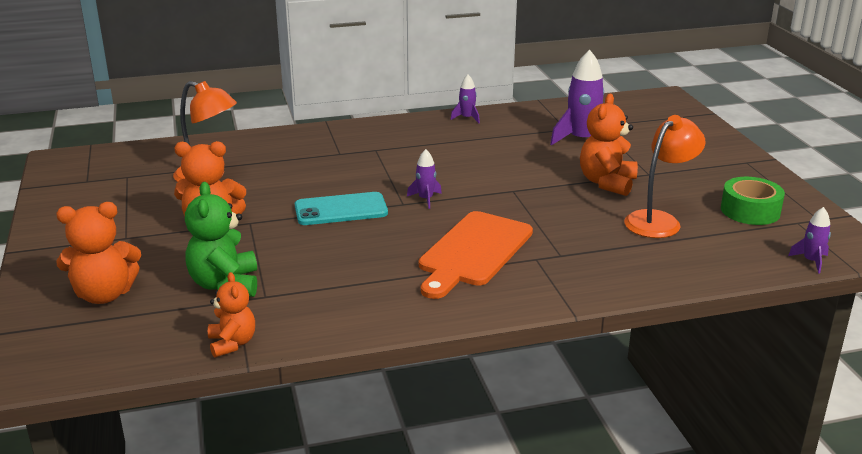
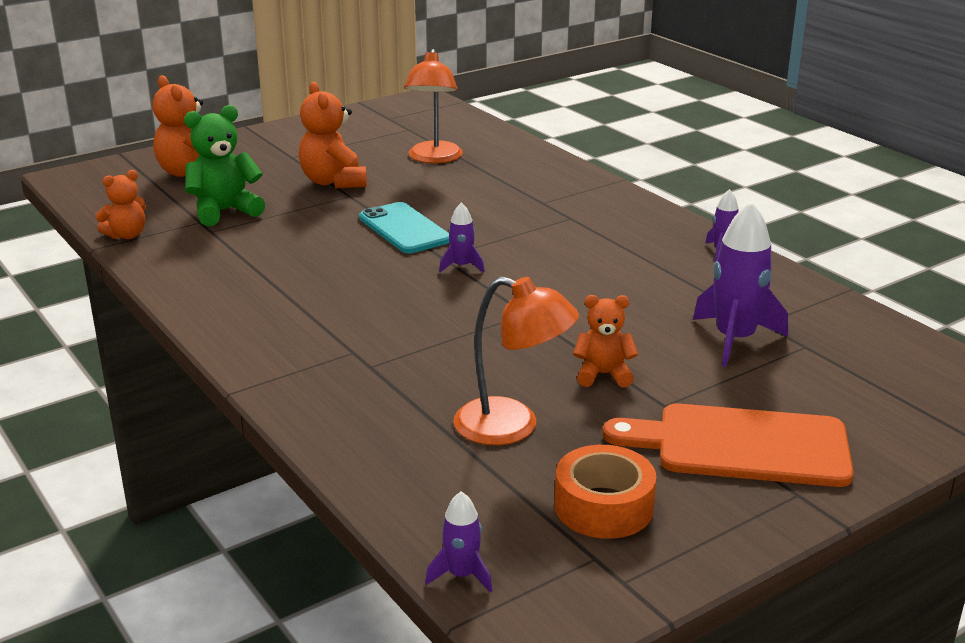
camera: 70 degrees right, 0 degrees up
(473, 252) = (348, 313): orange cutting board -> orange cutting board (741, 446)
(607, 183) = (603, 375): orange teddy bear -> orange teddy bear, size x0.64
(750, 211) = (603, 507): green tape -> orange tape

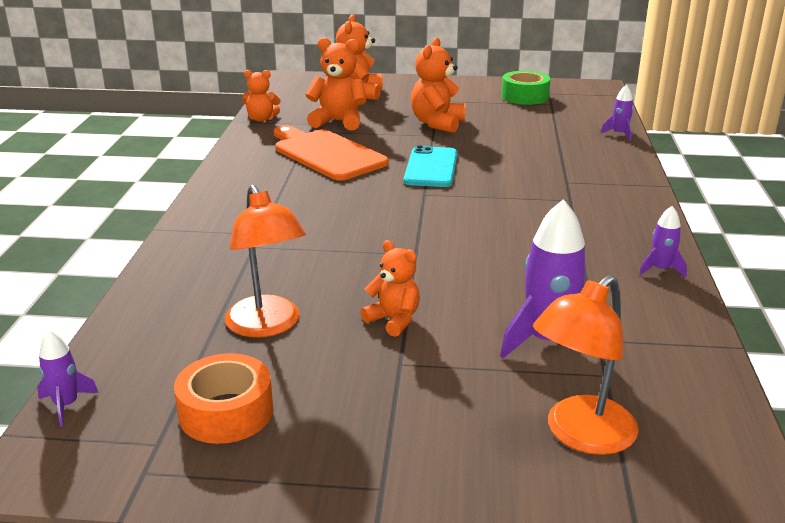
camera: 40 degrees right, 0 degrees up
(224, 211) = (338, 122): green teddy bear -> orange teddy bear
(372, 128) = (524, 96): none -> green tape
(434, 158) = (535, 128): orange lamp -> orange lamp (580, 435)
(461, 266) = (426, 205): purple rocket -> purple rocket (619, 134)
(741, 446) = (404, 425): orange cutting board -> orange cutting board (326, 154)

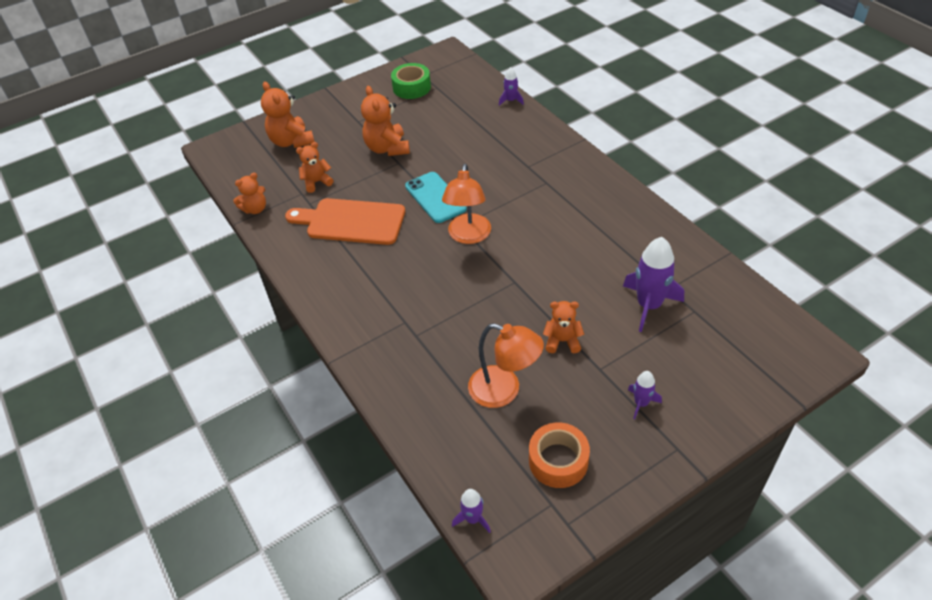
camera: 35 degrees left, 20 degrees up
(338, 122) = (317, 182): orange teddy bear -> orange teddy bear, size x0.64
(580, 435) = (721, 357): orange lamp -> orange lamp (468, 236)
(661, 269) = (647, 216): purple rocket -> purple rocket (641, 403)

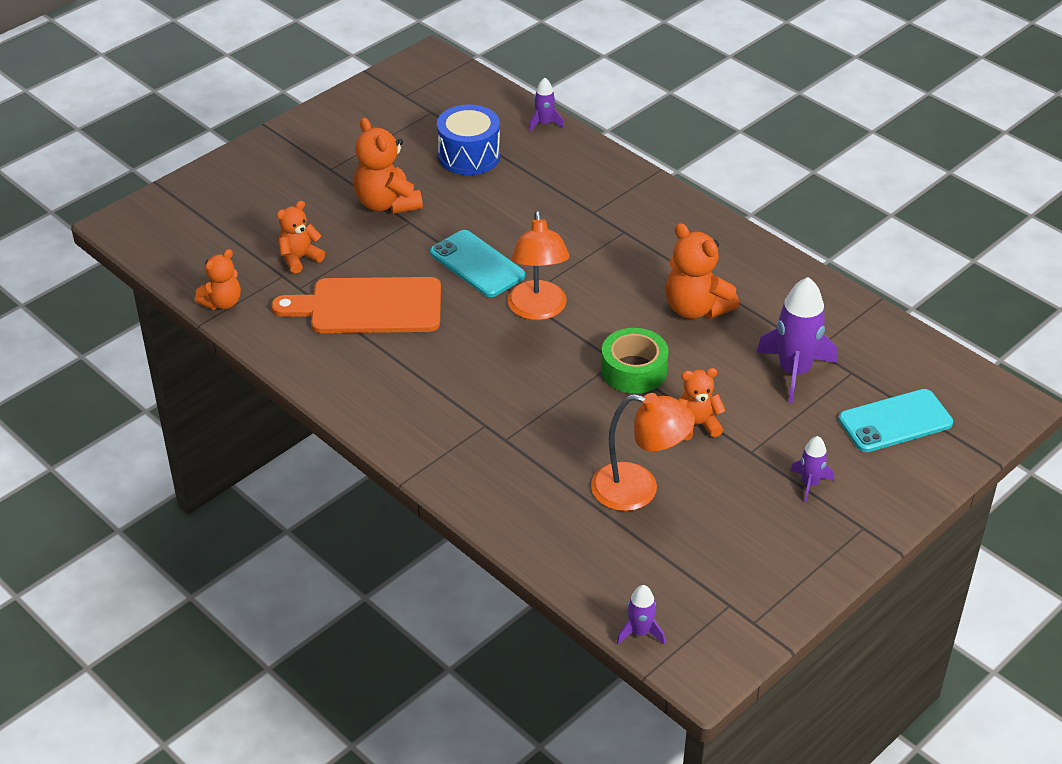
camera: 15 degrees left, 5 degrees down
(291, 141) = (240, 205): orange teddy bear -> orange teddy bear (696, 308)
(411, 87) = (394, 114): green tape -> green tape (634, 370)
(453, 119) = (469, 156): none -> blue drum
(558, 461) = (725, 558): orange tape -> none
(722, 357) = (895, 421): none -> turquoise phone

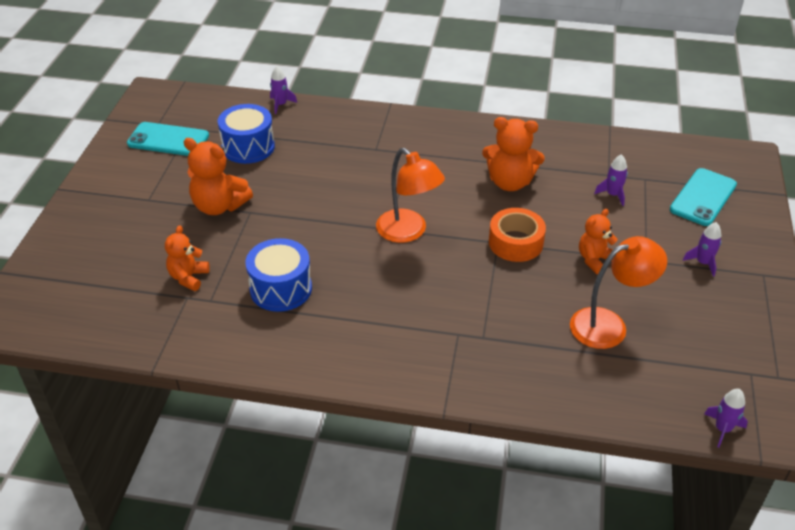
camera: 35 degrees left, 0 degrees up
(222, 302) = (155, 343): orange teddy bear -> none
(368, 307) = (281, 289): orange cutting board -> blue drum
(477, 264) = (331, 220): turquoise phone -> turquoise phone (168, 140)
(634, 370) = (515, 242): green tape -> orange tape
(794, 371) = (612, 194): purple rocket -> purple rocket, size x0.52

